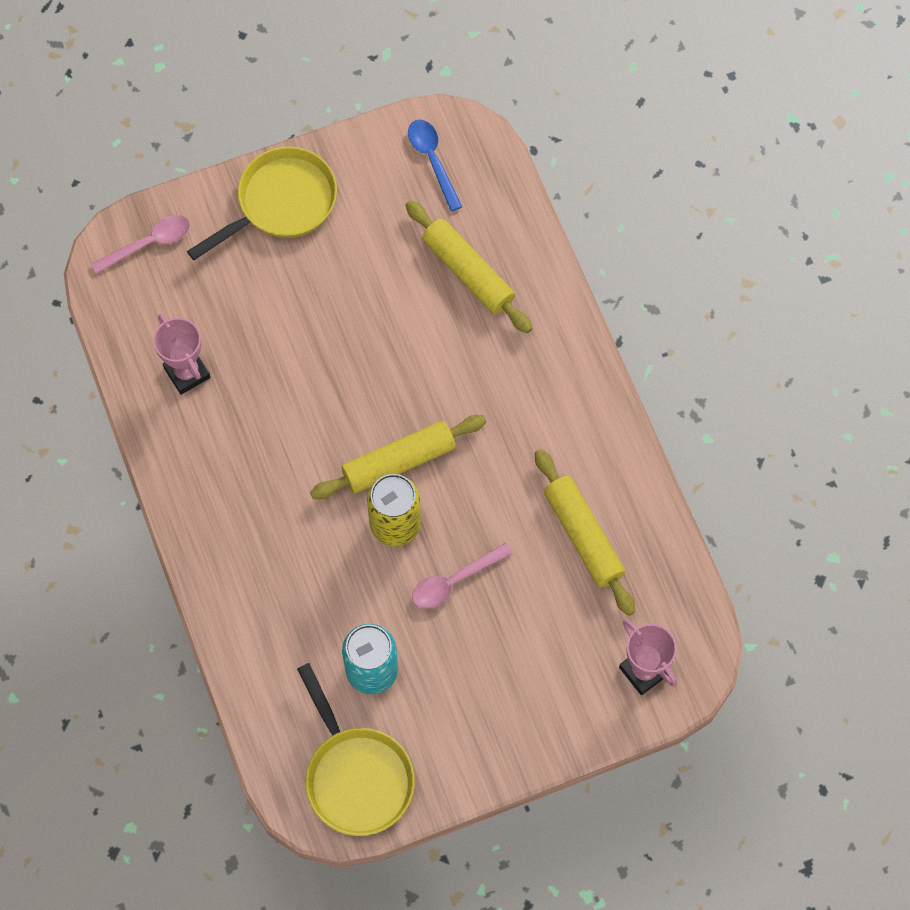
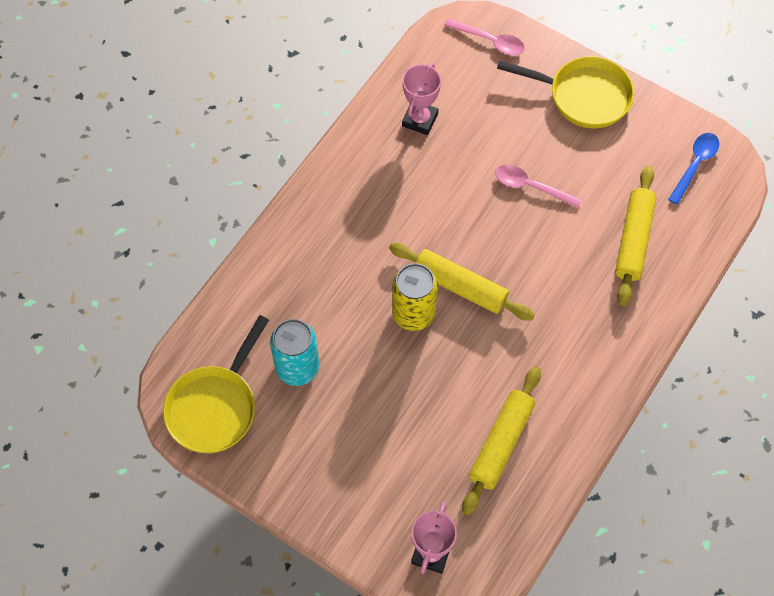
camera: 55 degrees right, 5 degrees down
(454, 581) = (401, 378): pink spoon -> pink spoon (530, 186)

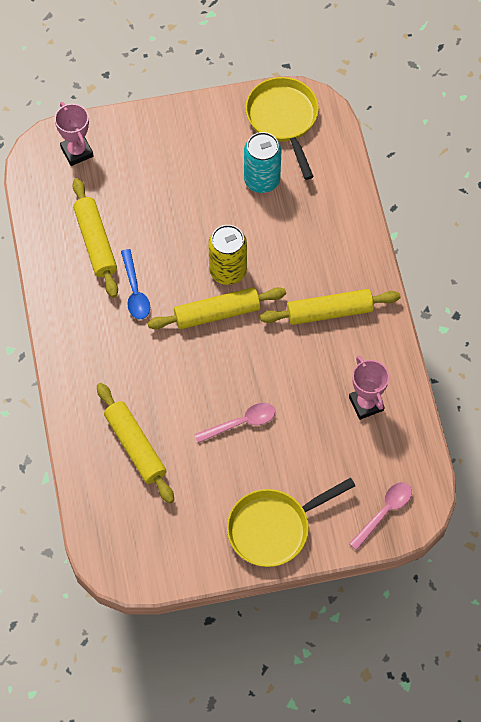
camera: 135 degrees right, 0 degrees up
(369, 208) = (329, 312): none -> yellow rolling pin
(490, 41) = (385, 512): pink spoon -> pink spoon turned 150 degrees clockwise
(695, 164) = (144, 545): blue spoon -> blue spoon (135, 292)

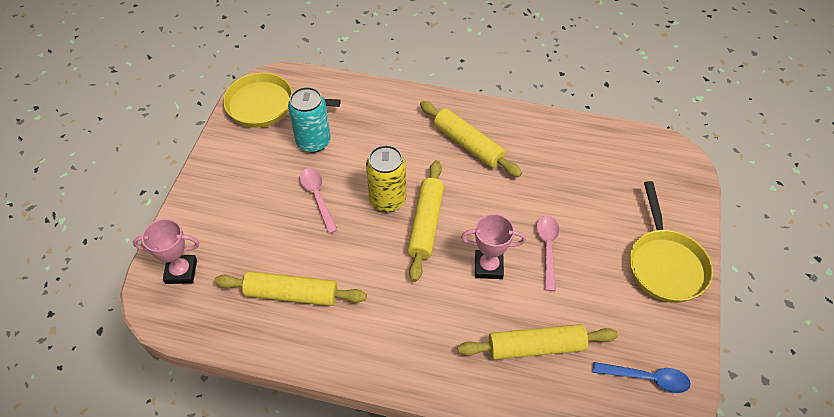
camera: 65 degrees left, 10 degrees down
(135, 292) = (366, 281): blue spoon -> blue spoon (647, 378)
(329, 312) = (468, 144): yellow rolling pin -> yellow rolling pin turned 60 degrees counterclockwise
(366, 404) = (567, 153): pink trophy -> pink trophy (488, 267)
(385, 512) = (674, 179): pink spoon -> pink spoon (317, 197)

